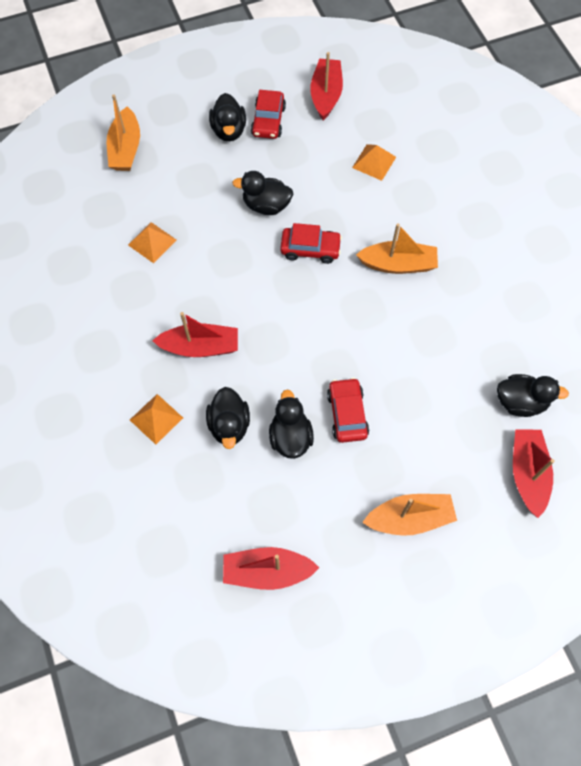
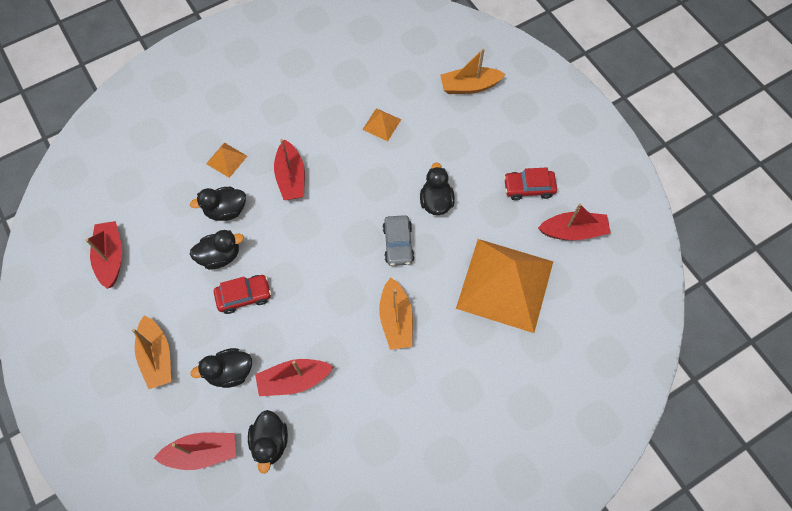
camera: 80 degrees right, 0 degrees up
(229, 130) = (509, 158): black duck -> black duck (230, 372)
(310, 249) = (398, 244): red car -> grey car
(374, 162) = (505, 284): orange pyramid -> orange pyramid, size x2.50
(454, 371) = (294, 380): none -> red boat

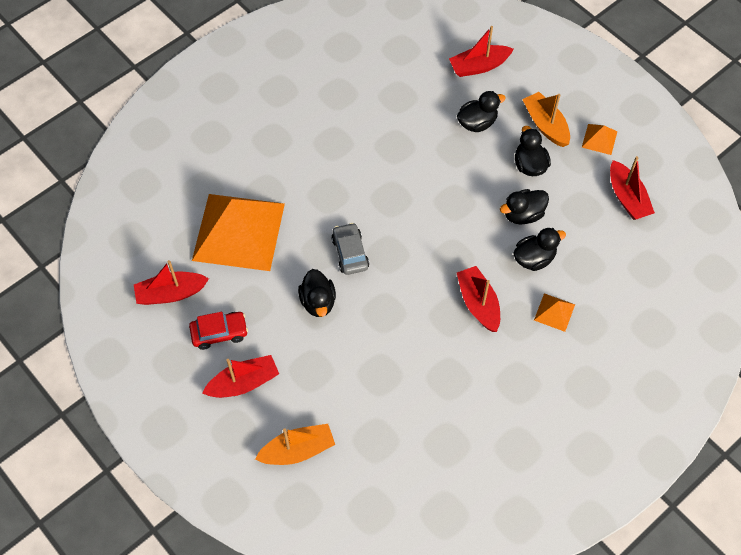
camera: 170 degrees right, 5 degrees down
(244, 296) = (487, 183): red car -> none
(270, 442) = (426, 81): black duck -> black duck (529, 165)
(294, 380) = (420, 125): red boat -> red boat (243, 383)
(382, 124) = (394, 382): orange pyramid -> orange pyramid (599, 139)
(396, 319) = (339, 185): orange boat -> none

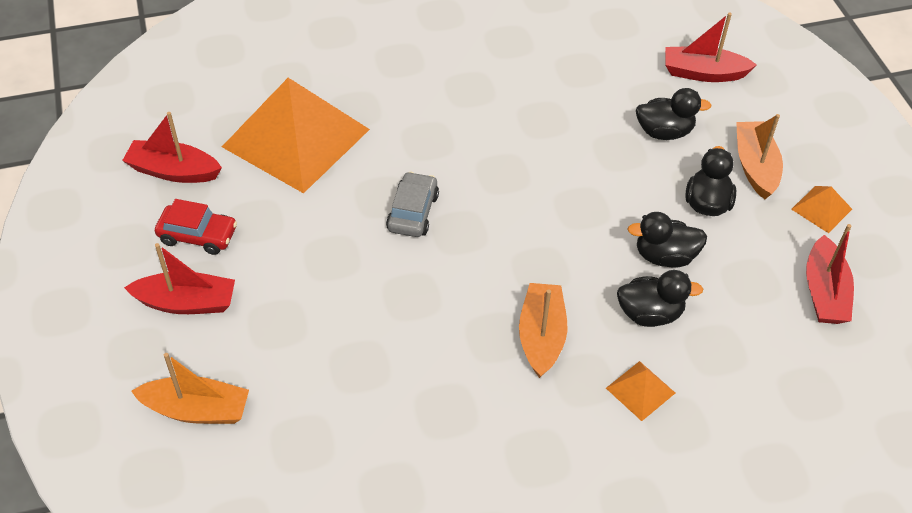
camera: 25 degrees right, 10 degrees down
(318, 302) = (337, 250): black duck -> none
(478, 303) = (541, 336): red boat -> orange boat

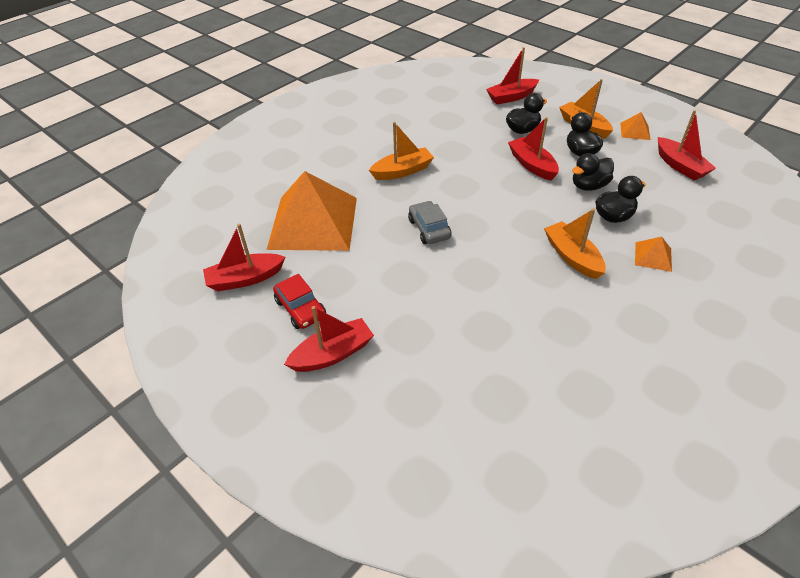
camera: 30 degrees left, 5 degrees down
(197, 410) = (407, 419): orange boat -> orange boat (402, 171)
(198, 235) = (300, 309): red car -> red car turned 75 degrees clockwise
(622, 190) = (532, 165): none -> red boat

